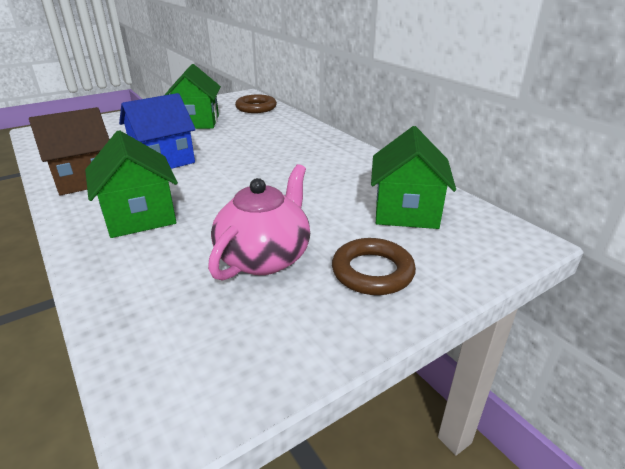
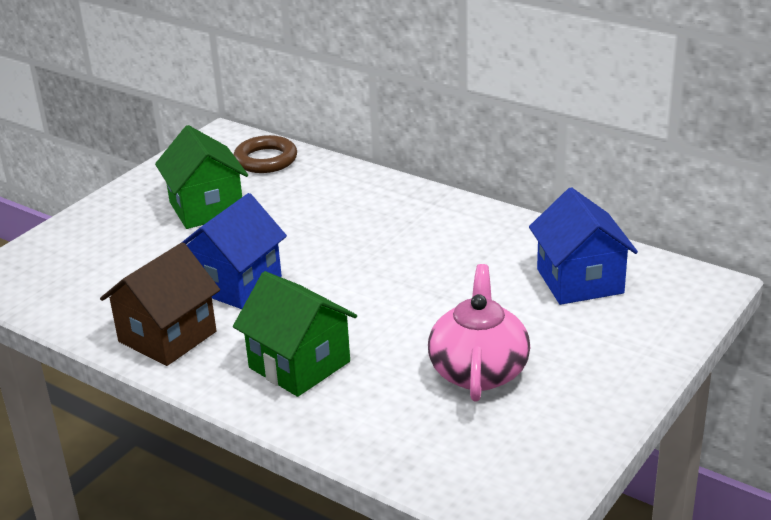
camera: 20 degrees left, 0 degrees up
(372, 272) = (590, 356): brown ring -> none
(406, 211) = (580, 281): green house -> blue house

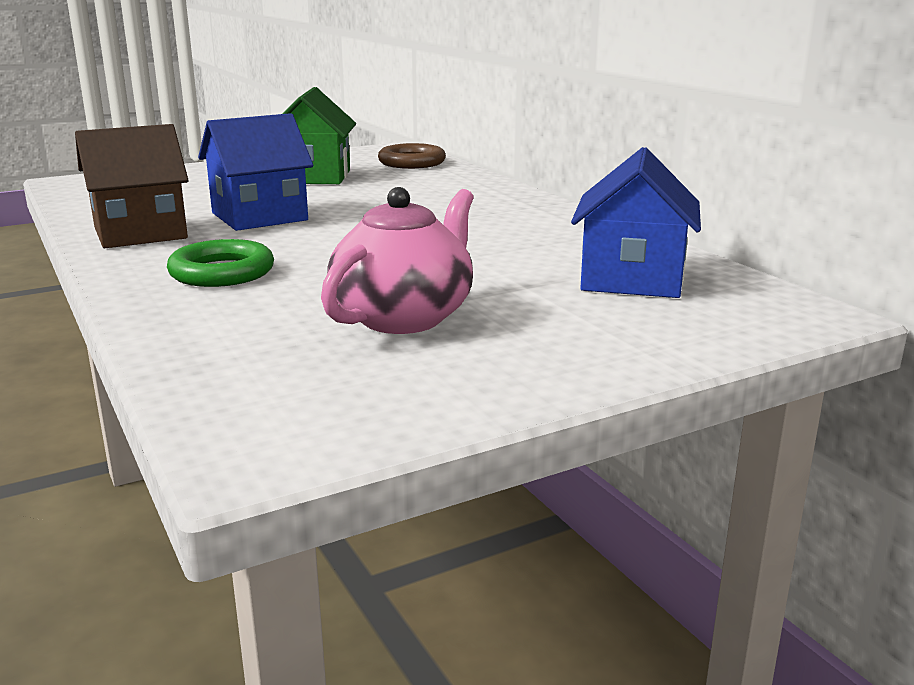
camera: 25 degrees right, 10 degrees down
(299, 364) = (222, 272): green house -> green ring

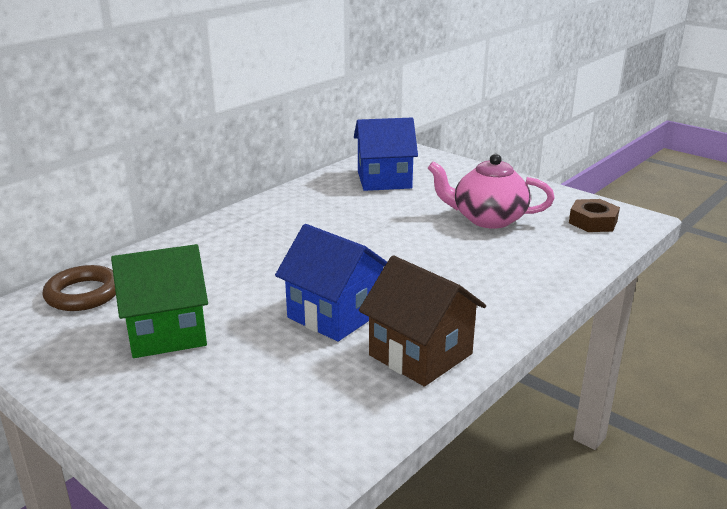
camera: 110 degrees left, 5 degrees up
(222, 272) = (474, 285): green ring -> none
(294, 399) = (593, 222): none -> brown nut

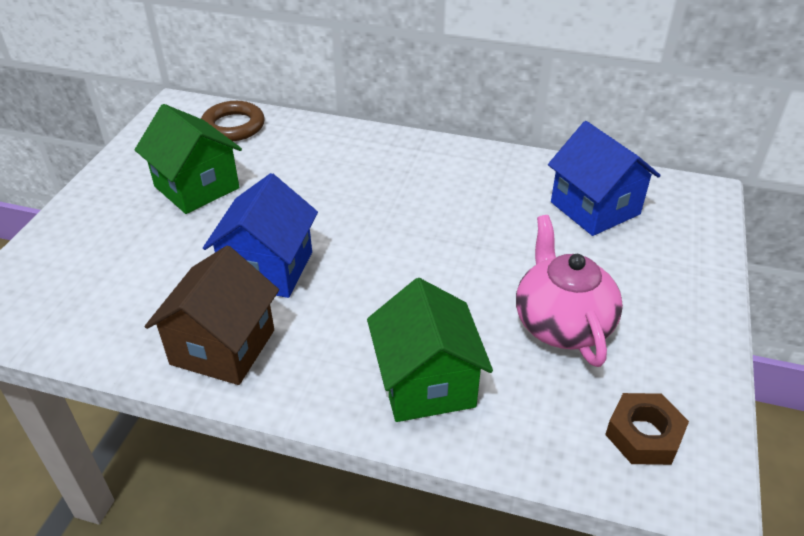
camera: 65 degrees right, 15 degrees up
(515, 276) = (426, 383): none -> green house

